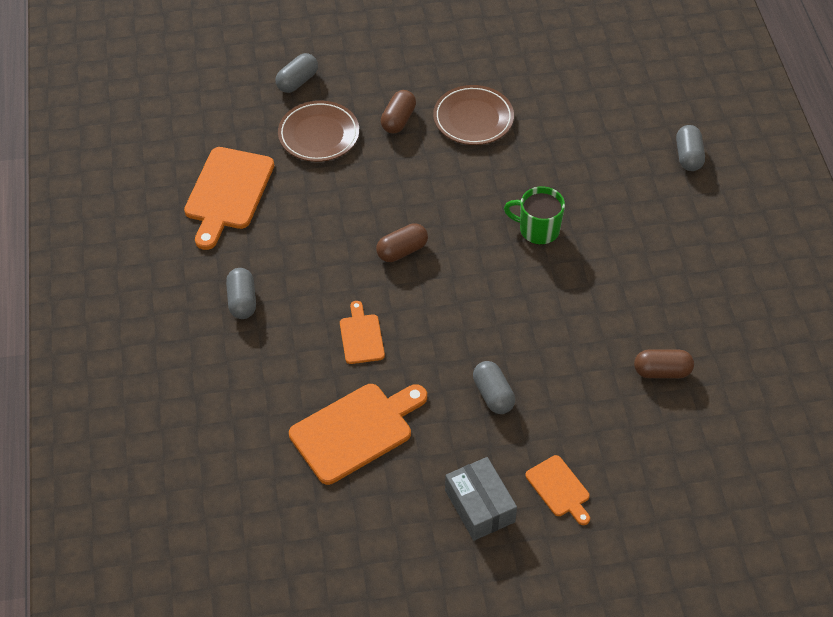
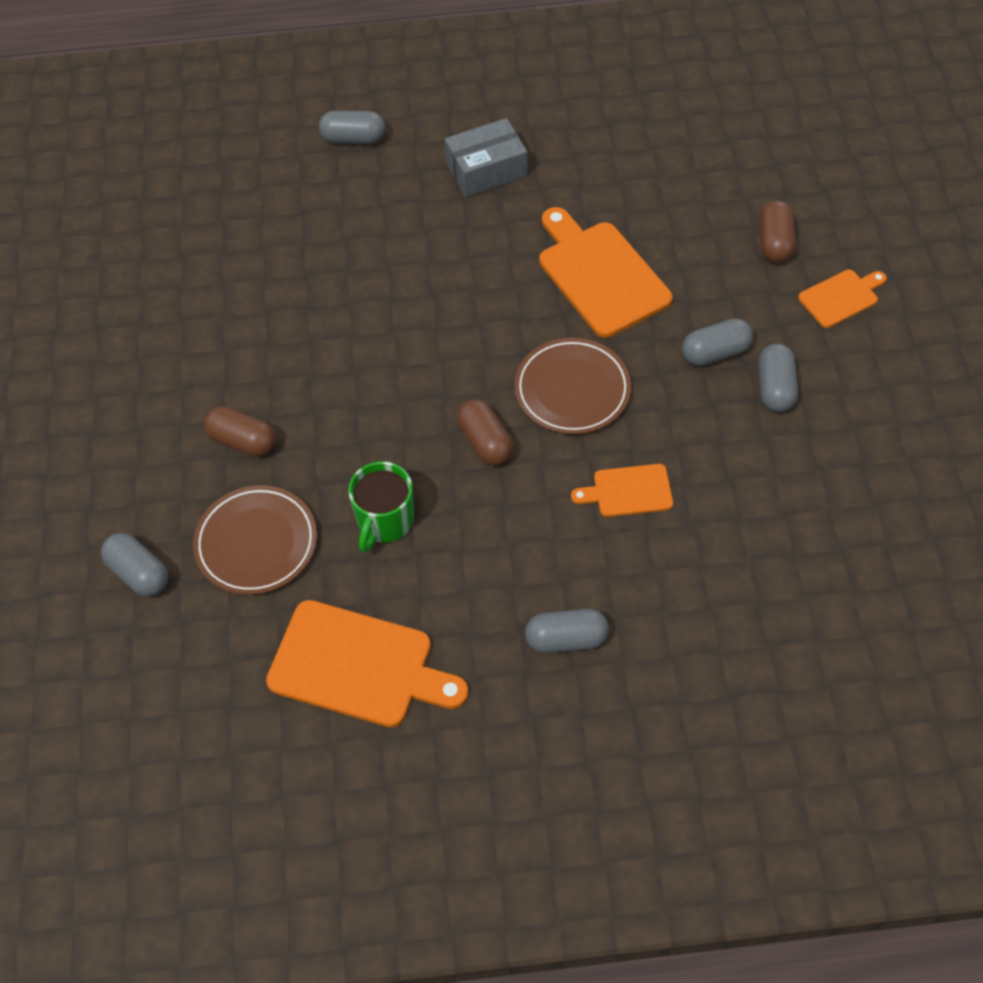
camera: 85 degrees left, 5 degrees up
(356, 431) = (776, 498): orange cutting board -> orange cutting board (600, 274)
(460, 435) = (775, 388): none -> grey capsule
(473, 119) = (255, 352): brown plate -> brown plate (572, 390)
(479, 506) = (872, 373): grey box -> grey box (486, 170)
(538, 229) = (459, 293): green mug -> green mug (384, 521)
(662, 371) = (676, 193): brown capsule -> brown capsule (774, 242)

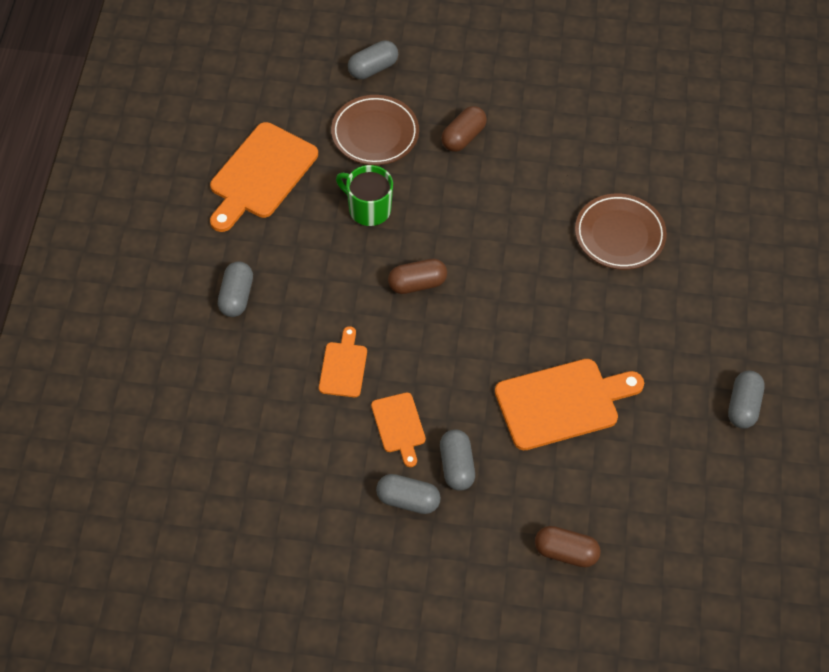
camera: 100 degrees right, 0 degrees up
(353, 139) = (760, 255): grey capsule -> grey capsule (743, 406)
(486, 170) = (703, 346): grey box -> none
(572, 390) = (448, 353): brown plate -> brown plate (619, 235)
(841, 297) = (489, 587): orange cutting board -> orange cutting board (399, 426)

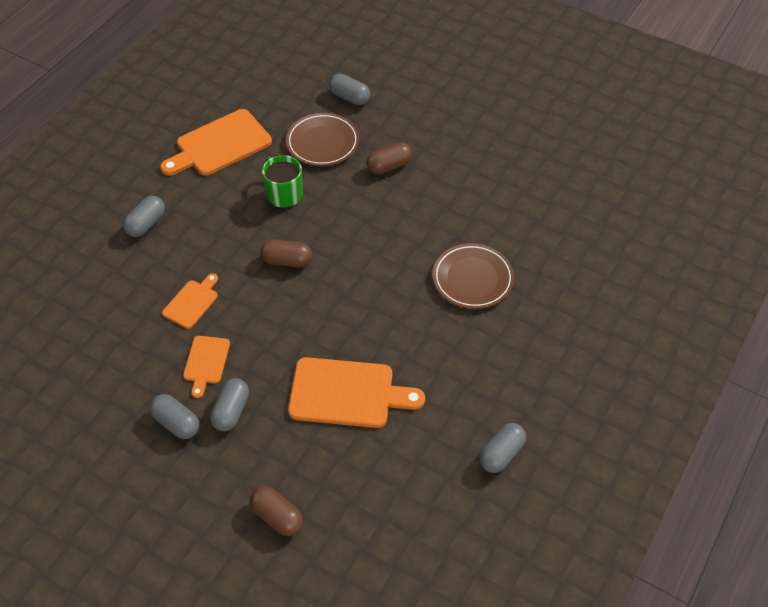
camera: 25 degrees right, 5 degrees down
(373, 68) = (349, 97): grey capsule -> grey capsule turned 45 degrees clockwise

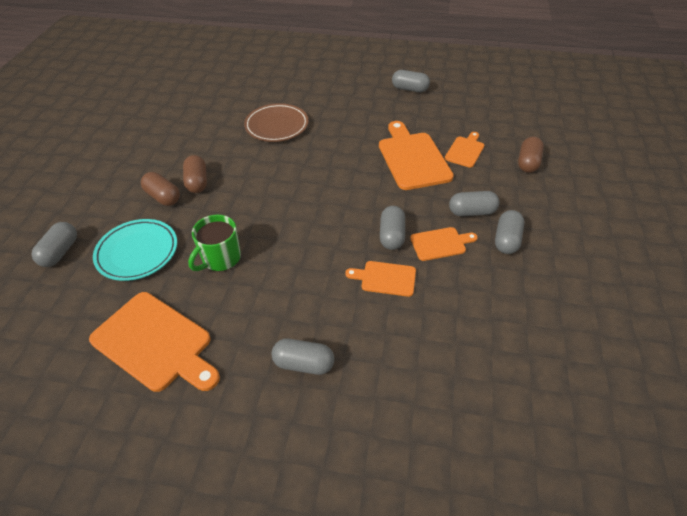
camera: 110 degrees left, 5 degrees down
(239, 326) = (391, 236): none -> grey capsule
(287, 261) = (304, 229): brown capsule -> brown capsule (197, 182)
(322, 143) = (137, 252): brown plate -> turquoise plate
(334, 457) = (465, 151): none -> orange cutting board

